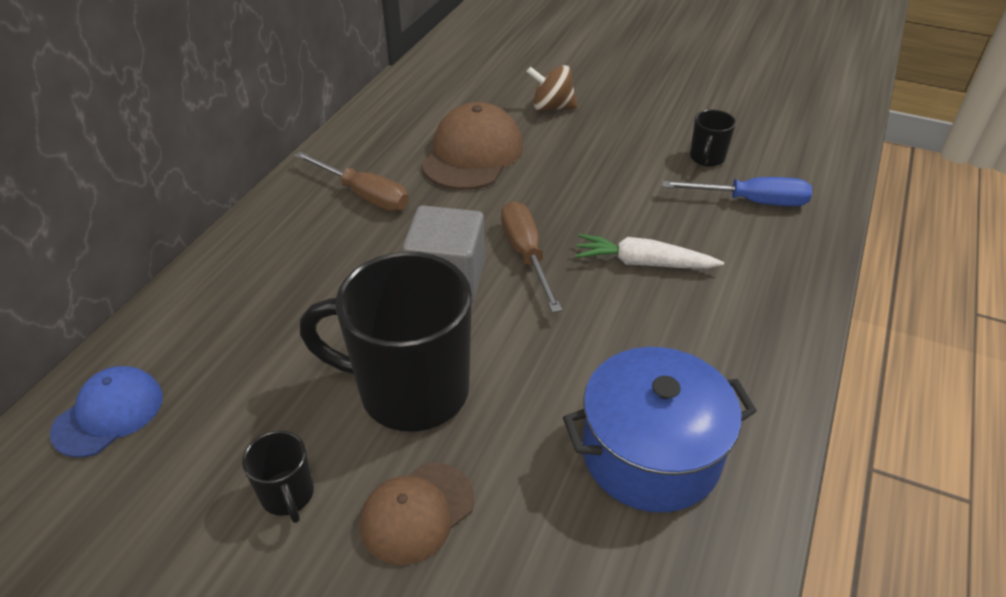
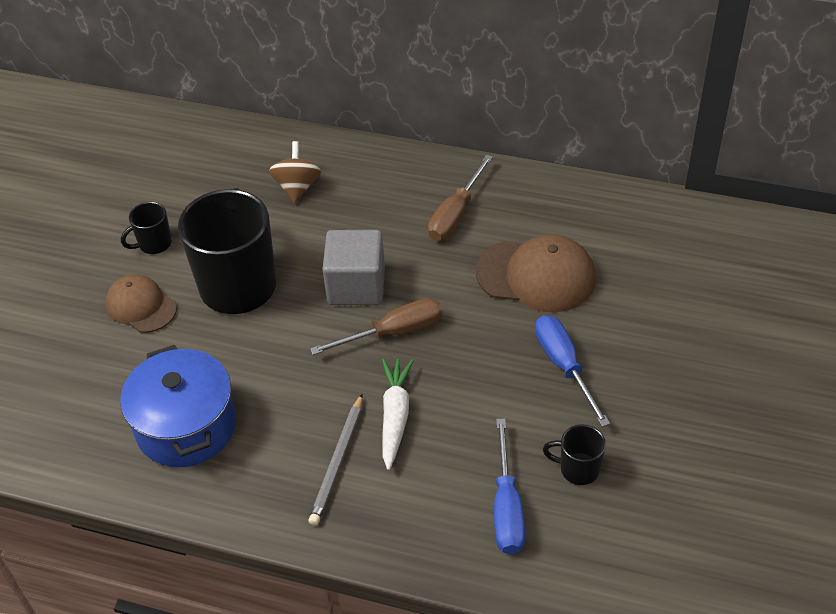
camera: 85 degrees right, 5 degrees up
(109, 414) = (214, 148): blue cap -> none
(552, 107) = (641, 327): brown spinning top -> brown spinning top (297, 187)
(589, 152) = (564, 366): none -> blue screwdriver
(704, 311) = (338, 462): none -> grey pencil

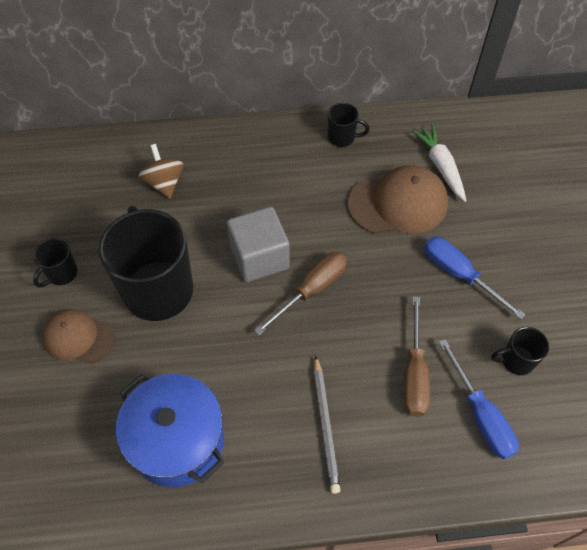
camera: 25 degrees left, 10 degrees up
(395, 416) = (351, 365): white carrot -> white carrot (440, 166)
(455, 214) = (308, 169): brown screwdriver -> brown screwdriver (414, 373)
(511, 192) = (342, 137): none -> black mug

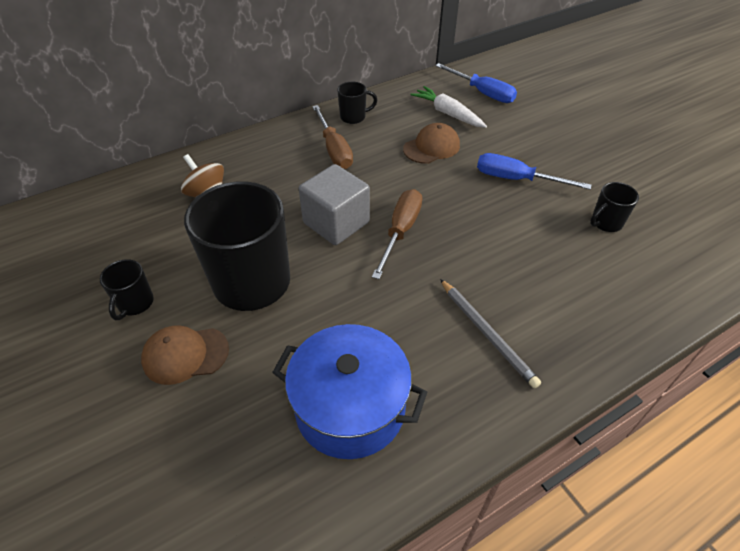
camera: 25 degrees left, 10 degrees down
(398, 203) = (431, 147): brown cap -> brown cap, size x0.64
(414, 373) = (533, 262): brown screwdriver -> brown screwdriver (334, 150)
(480, 415) = (609, 272): blue screwdriver -> blue screwdriver (482, 93)

